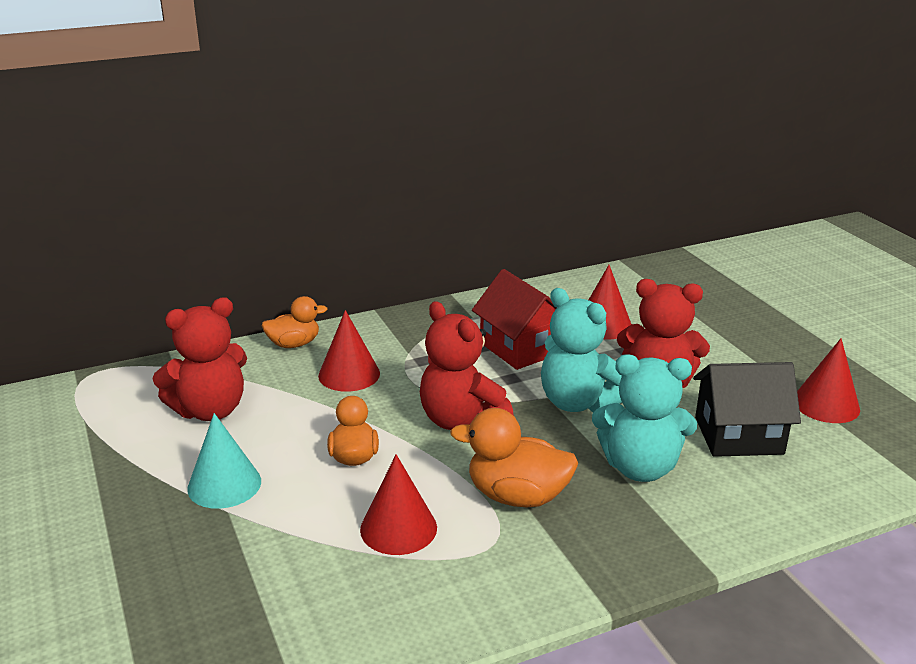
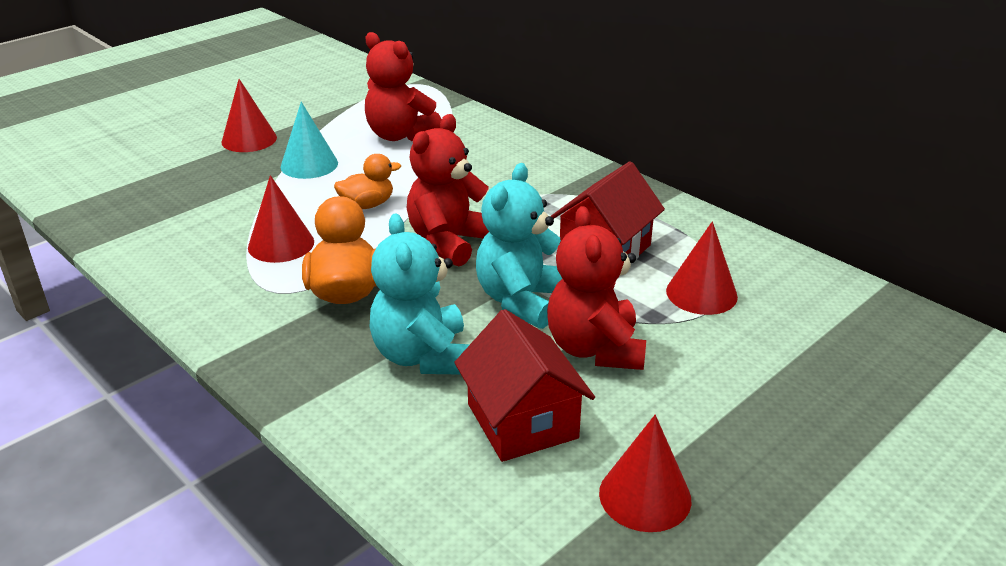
camera: 70 degrees right, 5 degrees up
(294, 344) = (520, 141): orange duck -> none
(349, 374) = (489, 175): red cone -> red cone (249, 139)
(738, 436) = (522, 421): black house -> red house

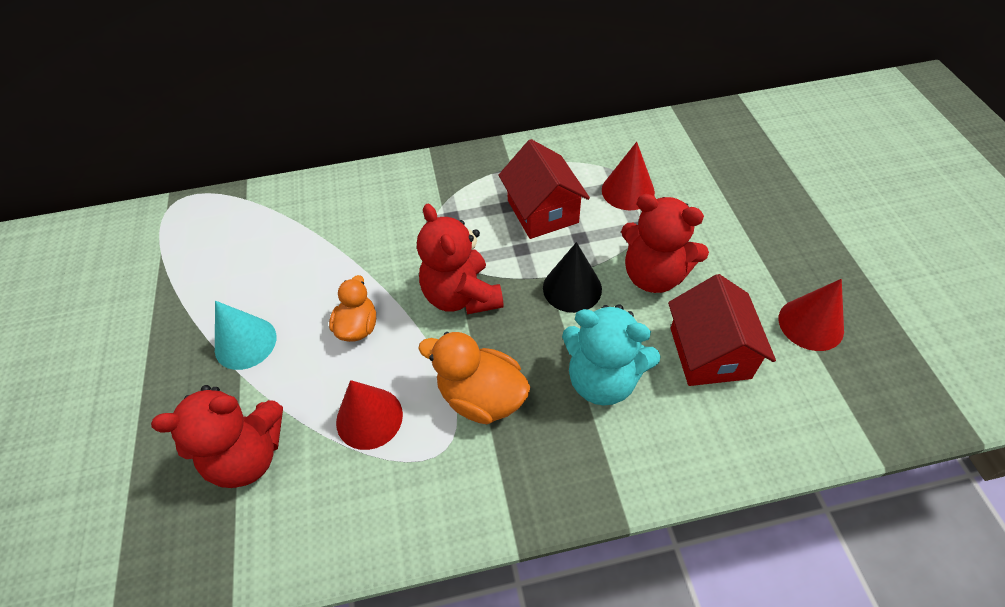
camera: 55 degrees left, 20 degrees up
(249, 139) = (143, 375): red cone -> none
(400, 135) = (259, 254): red teddy bear -> red teddy bear (248, 455)
(521, 300) = (572, 288): turquoise teddy bear -> black cone
(522, 421) = (709, 353): red house -> red house turned 75 degrees clockwise

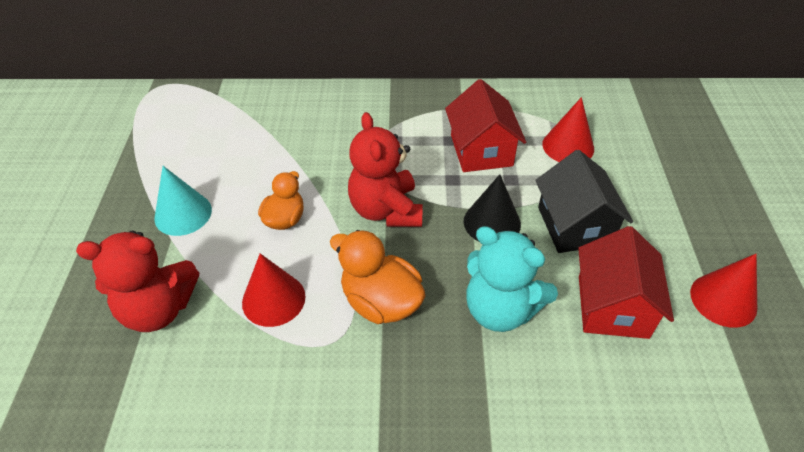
camera: 10 degrees right, 5 degrees down
(654, 275) = (574, 225): red teddy bear -> black house

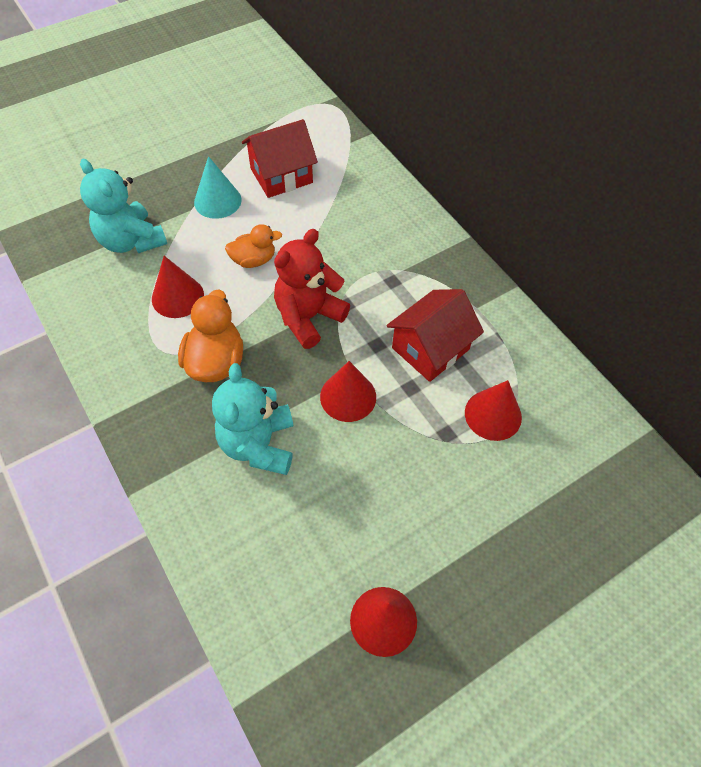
camera: 55 degrees right, 10 degrees up
(159, 309) = (131, 241): red teddy bear -> turquoise teddy bear
(492, 222) = (348, 396): black cone -> red cone
(574, 225) = (390, 461): black house -> none
(612, 306) = (315, 527): red house -> red house (281, 176)

